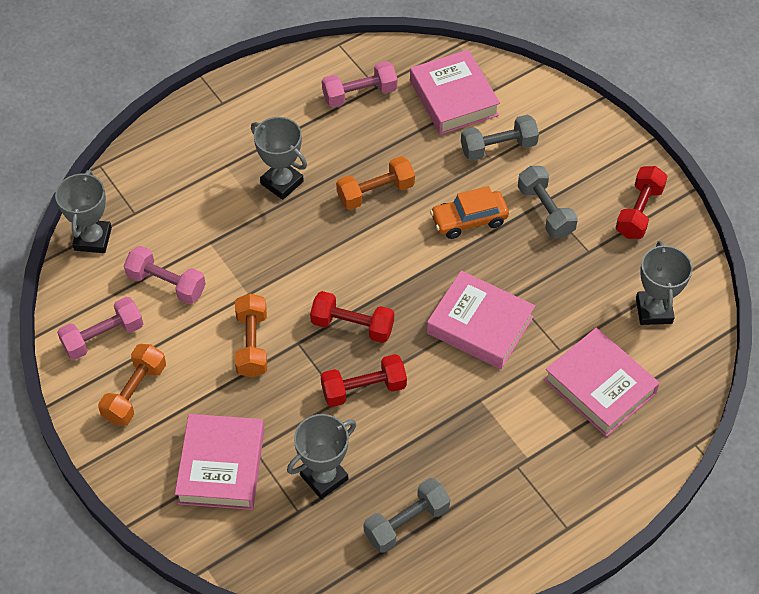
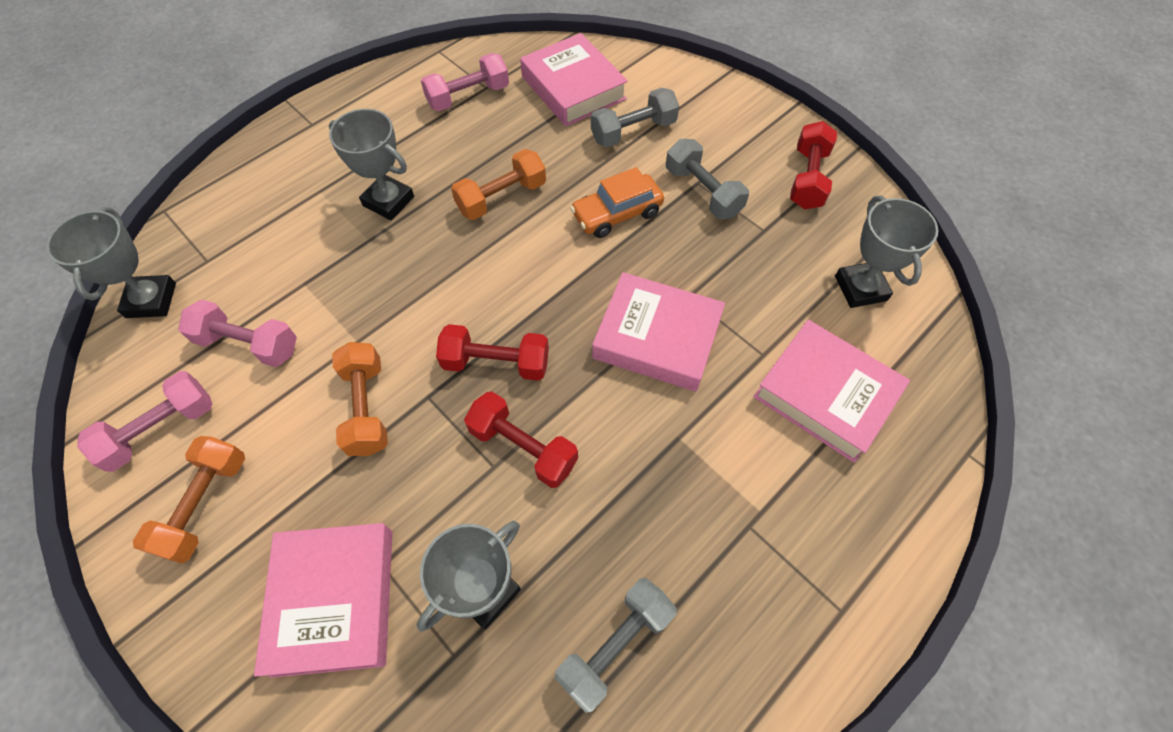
camera: 10 degrees left, 5 degrees up
(364, 389) = (523, 447): red dumbbell -> red dumbbell turned 60 degrees clockwise

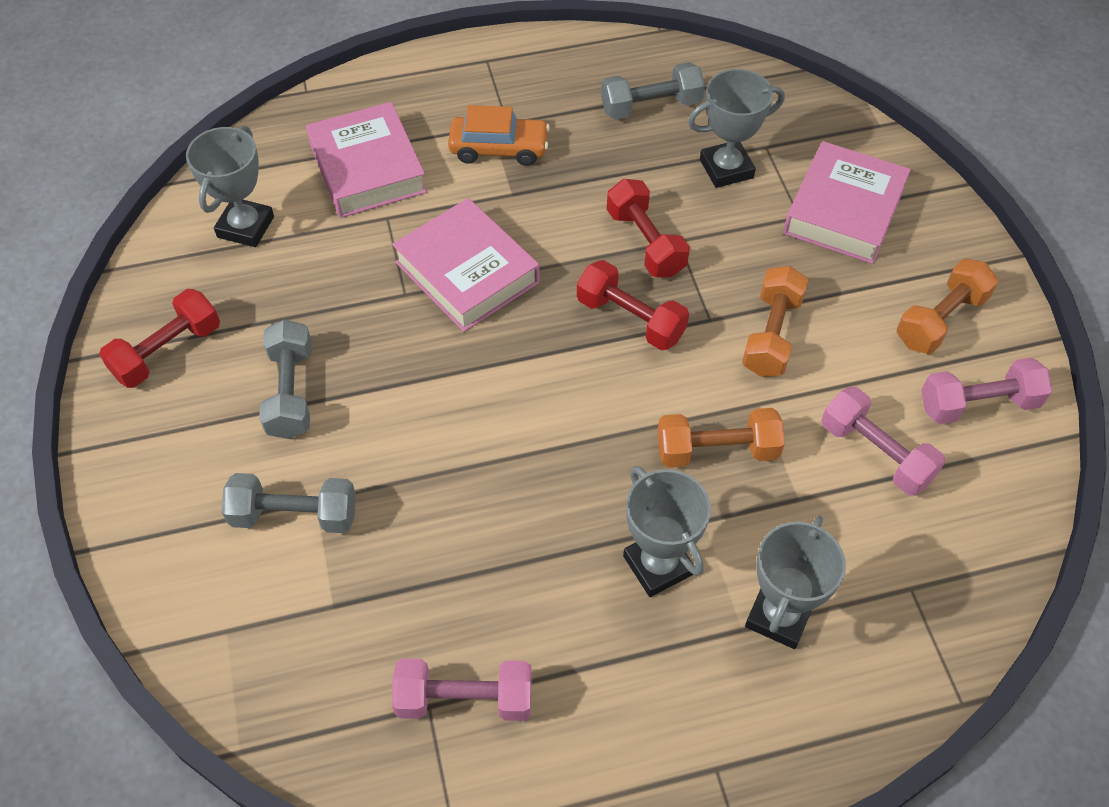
camera: 150 degrees left, 5 degrees down
(151, 300) = (983, 562): grey trophy -> grey trophy (778, 616)
(501, 197) = (518, 500): orange dumbbell -> orange dumbbell (717, 450)
(573, 88) = (311, 634): pink book -> none
(617, 214) = (404, 413): orange car -> orange car (499, 149)

